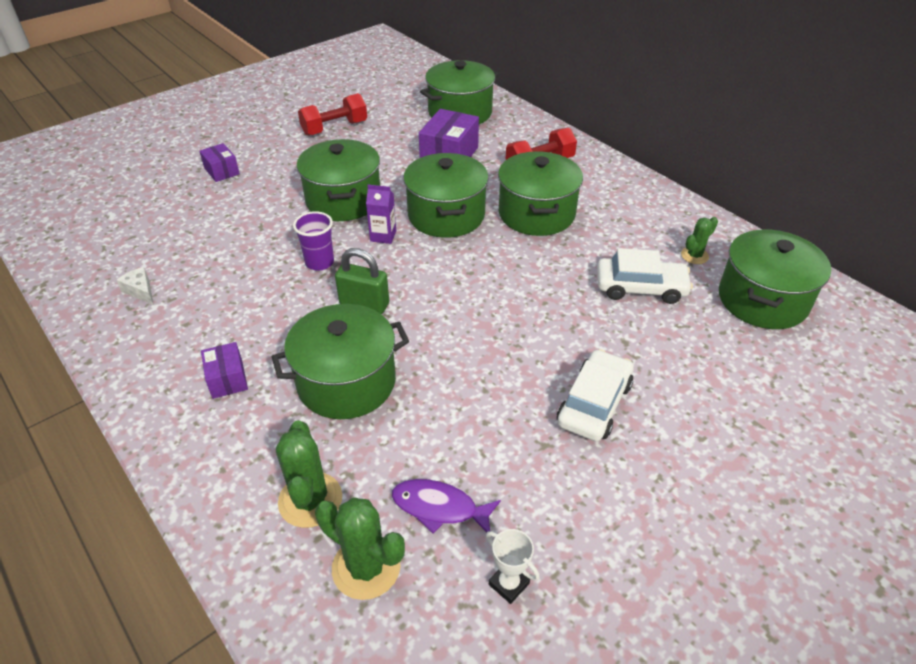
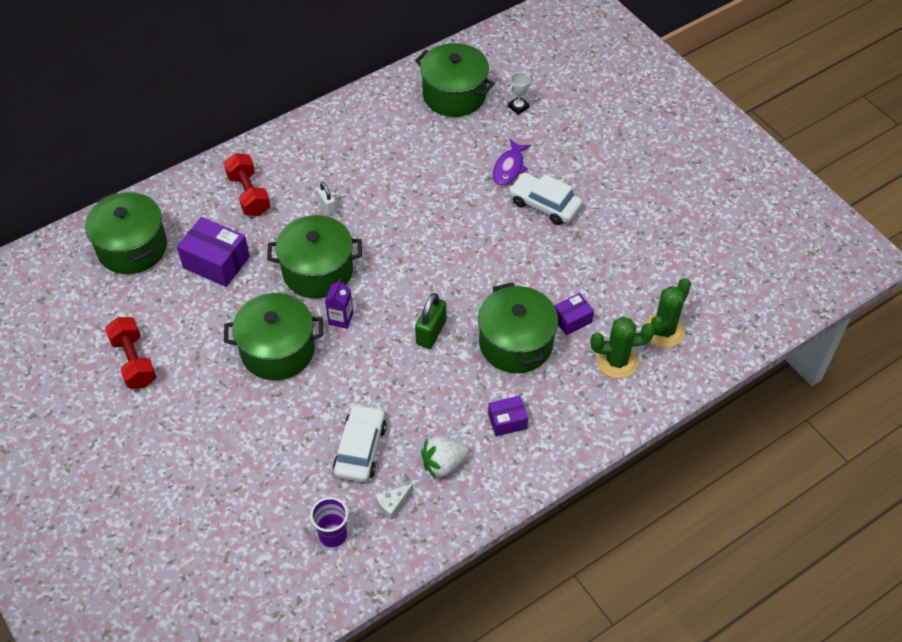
camera: 85 degrees left, 10 degrees up
(180, 326) = (443, 464): none -> white strawberry
(222, 171) = (199, 463): purple box -> purple box (572, 320)
(319, 262) = (371, 366): purple cup -> purple cup (333, 535)
(439, 507) = (623, 293): purple fish -> purple fish (509, 168)
(509, 584) = (673, 264): white trophy -> white trophy (518, 107)
(536, 214) = (327, 207): green pot -> white padlock
(640, 288) = (433, 158): white car -> white car (360, 449)
(694, 255) = (399, 119): green cactus -> none

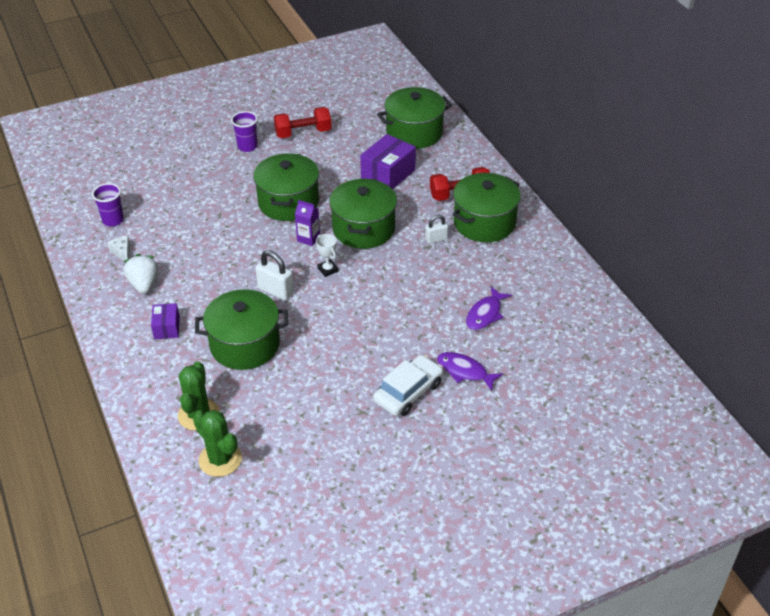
camera: 100 degrees right, 10 degrees down
(166, 418) = (247, 146): none -> purple cup
(360, 449) = (178, 240): white car -> none
(431, 333) = (276, 291): green padlock -> white padlock
(432, 159) = (485, 314): none -> purple fish
(454, 95) = (577, 341): green pot -> green pot (484, 222)
(518, 107) = (555, 392): white trophy -> white trophy (328, 270)
(572, 320) = (258, 389): purple box -> none

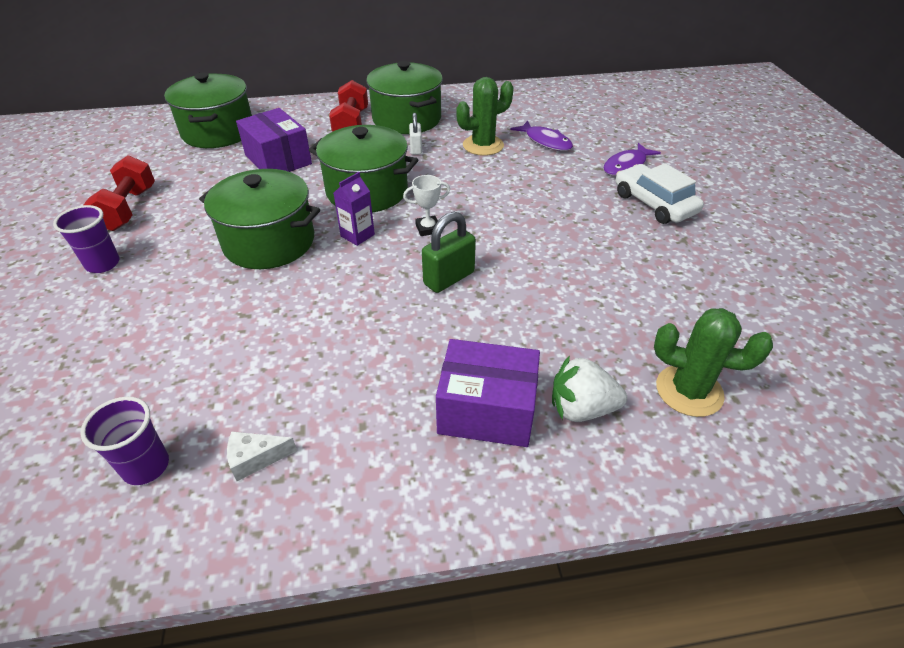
camera: 75 degrees left, 0 degrees up
(144, 284) = (363, 432): white strawberry -> white strawberry (581, 409)
(167, 328) = (486, 410): purple box -> purple box, size x1.73
(220, 459) = (777, 376): green cactus -> green cactus (483, 145)
(245, 345) = (550, 322): green pot -> none
(276, 291) = (449, 278): white padlock -> green padlock

